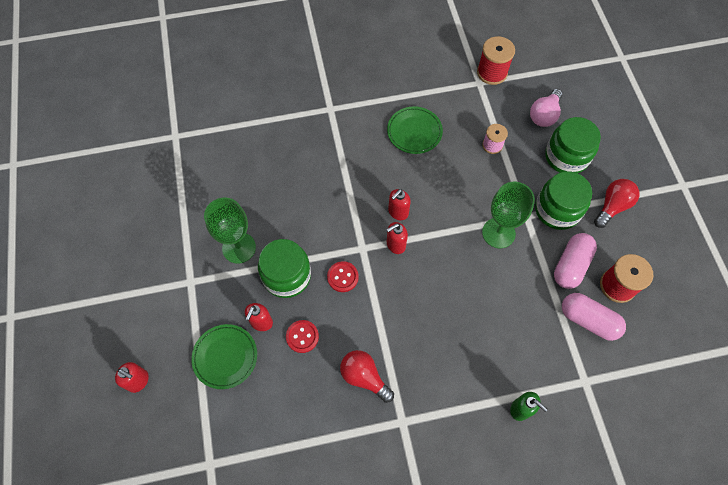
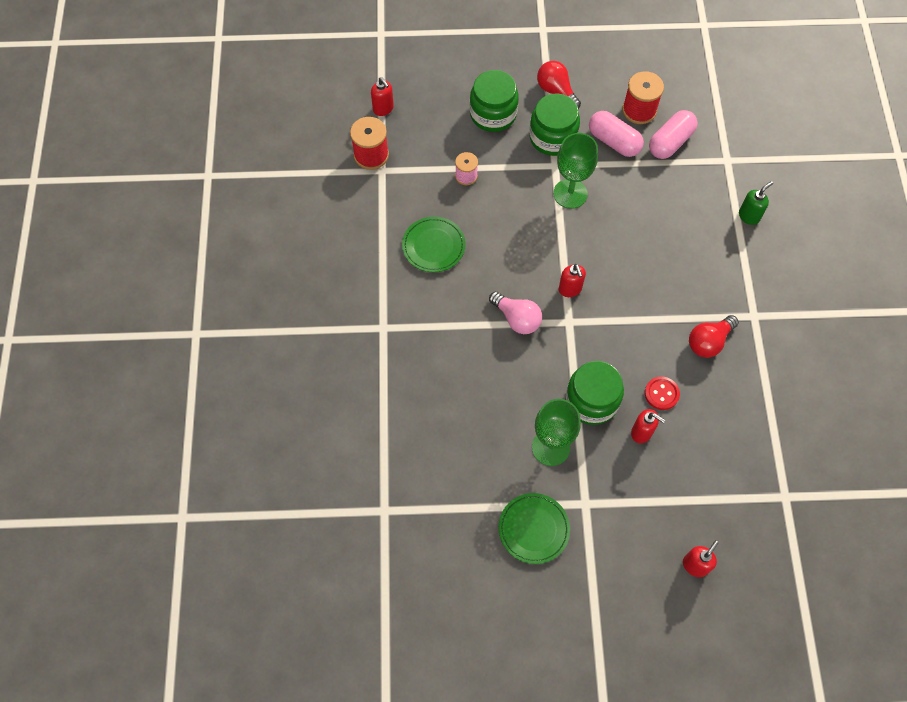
camera: 80 degrees left, 0 degrees up
(225, 357) = (676, 472): green plate -> green plate (533, 529)
(342, 277) = (600, 346): red button -> none
(398, 212) = (532, 280): red soap dispenser -> red soap dispenser (383, 109)
(544, 115) = (438, 120): pink light bulb -> pink light bulb (517, 319)

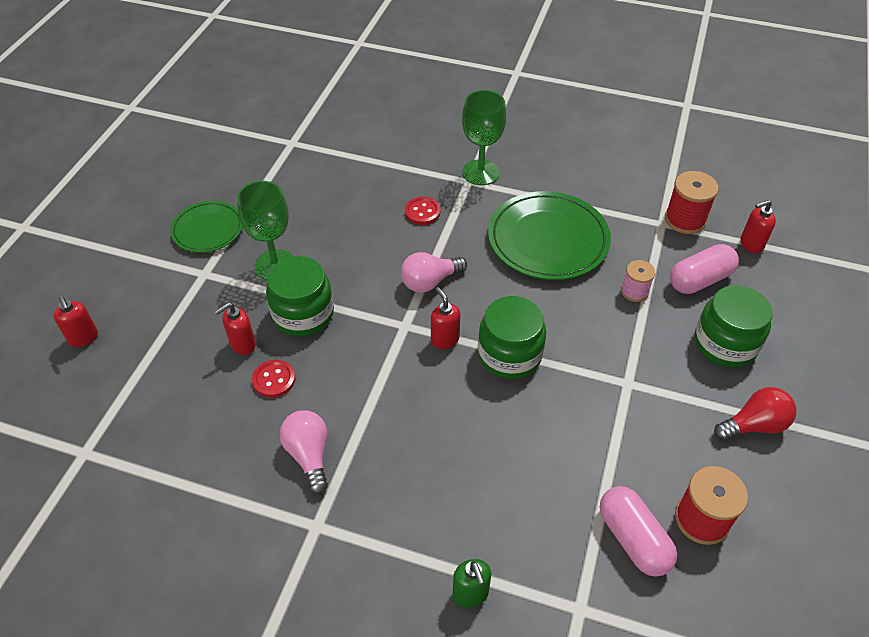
camera: 110 degrees right, 15 degrees down
(433, 246) = (548, 240): green plate -> green plate, size x1.68
(438, 352) = (422, 212): none -> red button
(552, 137) = (673, 395): green jar -> green jar (509, 354)
(570, 193) = (579, 384): green goblet -> green goblet (480, 172)
(570, 289) = (444, 339): red soap dispenser -> red soap dispenser turned 60 degrees clockwise
(614, 141) = (651, 464): pink capsule -> pink capsule (700, 280)
(708, 342) = (309, 455): red light bulb -> pink light bulb

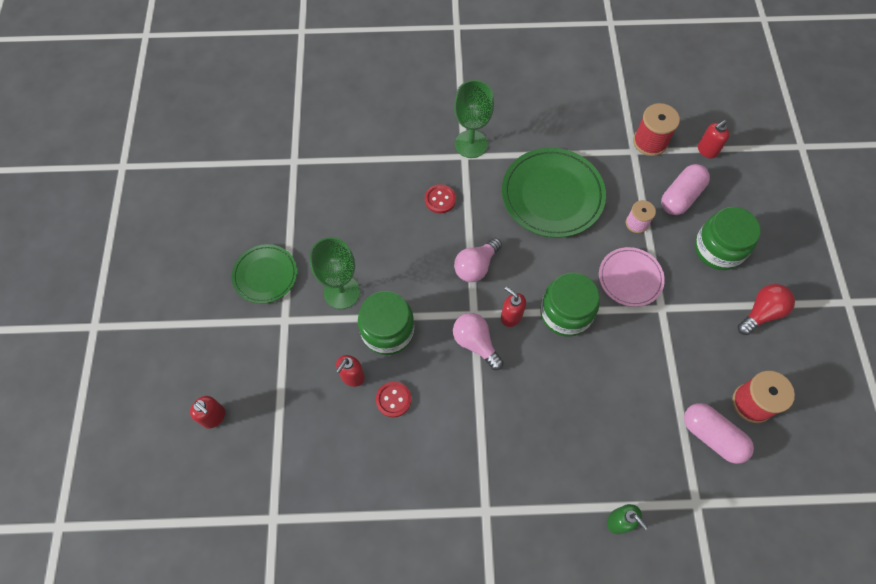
camera: 20 degrees left, 15 degrees up
(309, 455) = (453, 455): pink light bulb -> pink light bulb (475, 343)
(602, 342) = (630, 278): none -> pink plate

